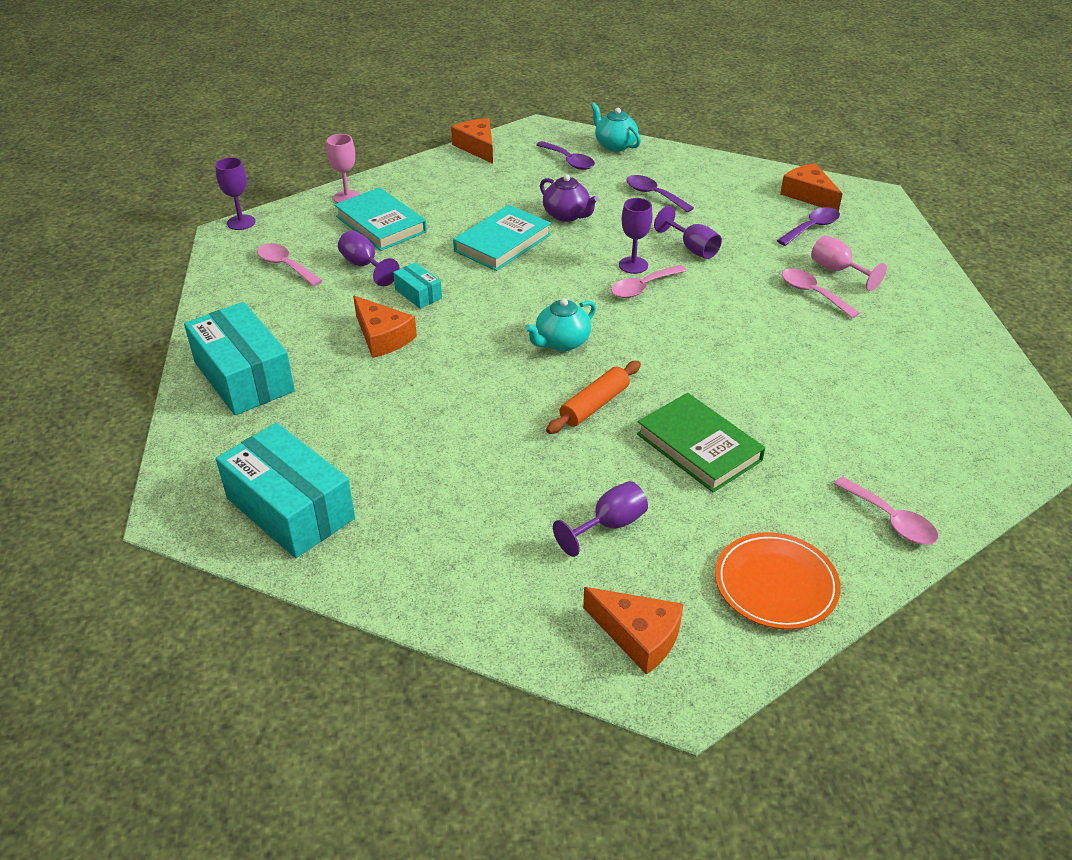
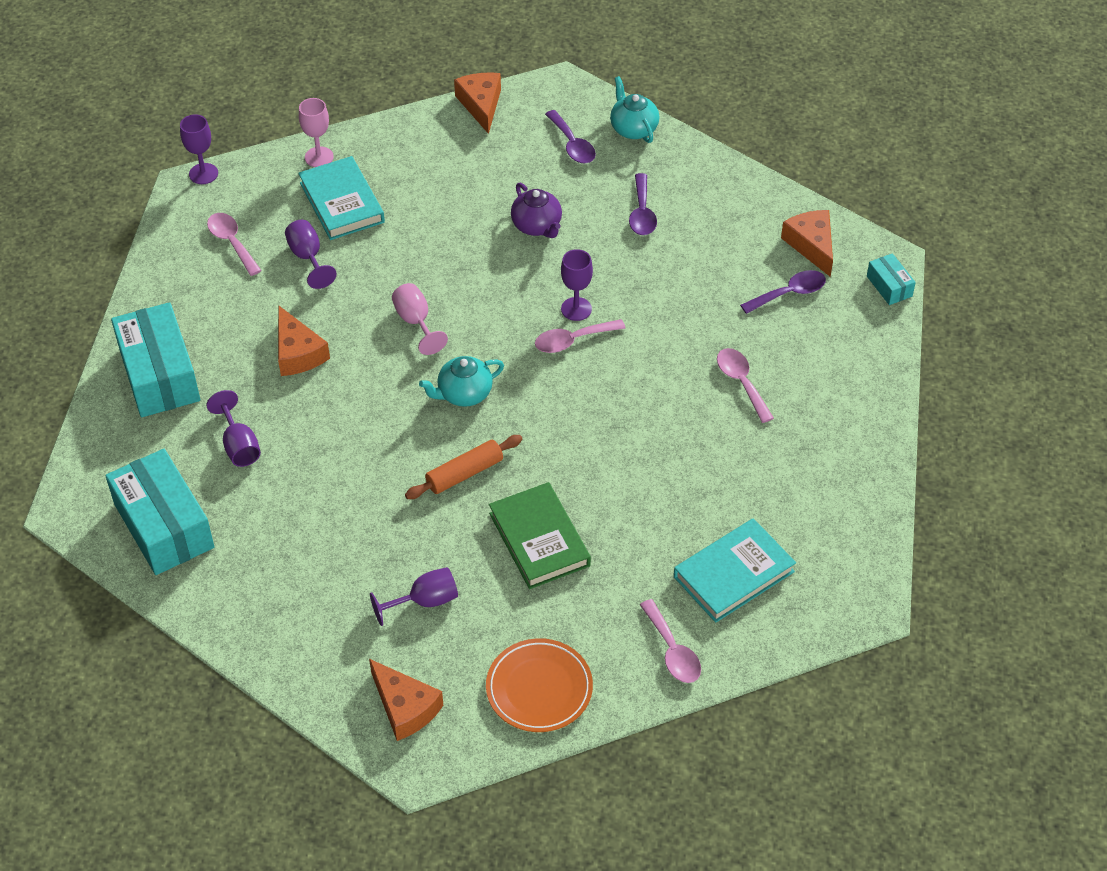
camera: 15 degrees right, 10 degrees up
(418, 294) = (348, 305): turquoise box -> turquoise box (889, 286)
(502, 243) = (455, 252): turquoise book -> turquoise book (733, 574)
(653, 195) = (642, 213): purple spoon -> purple spoon turned 150 degrees counterclockwise
(692, 248) = (647, 298): purple goblet -> purple goblet (239, 445)
(837, 270) = (784, 357): pink goblet -> pink goblet (416, 322)

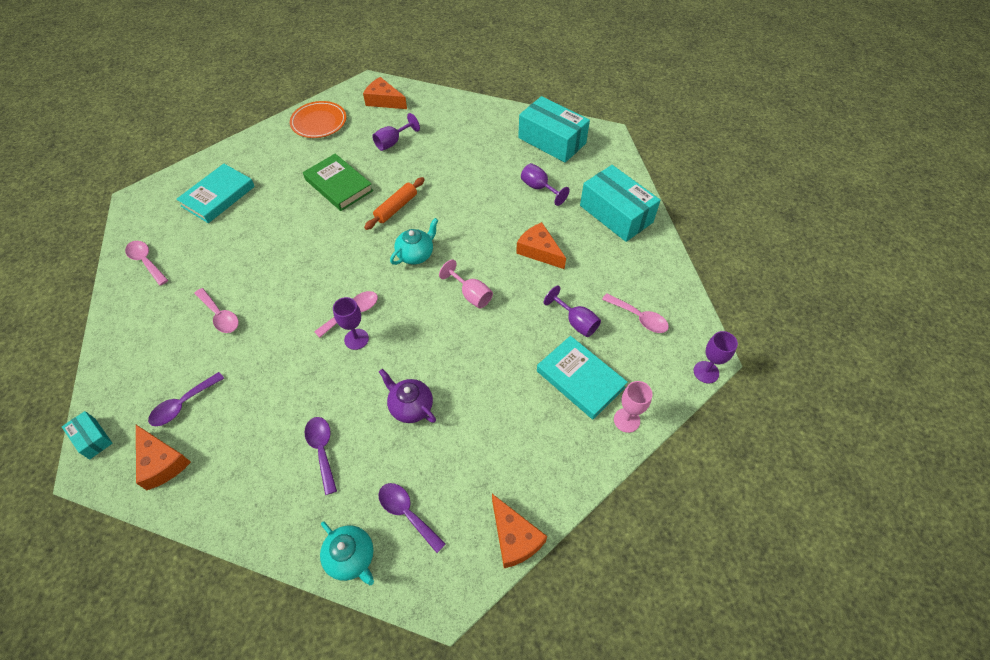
camera: 160 degrees right, 5 degrees up
(672, 651) = (250, 153): pink spoon -> pink spoon (146, 261)

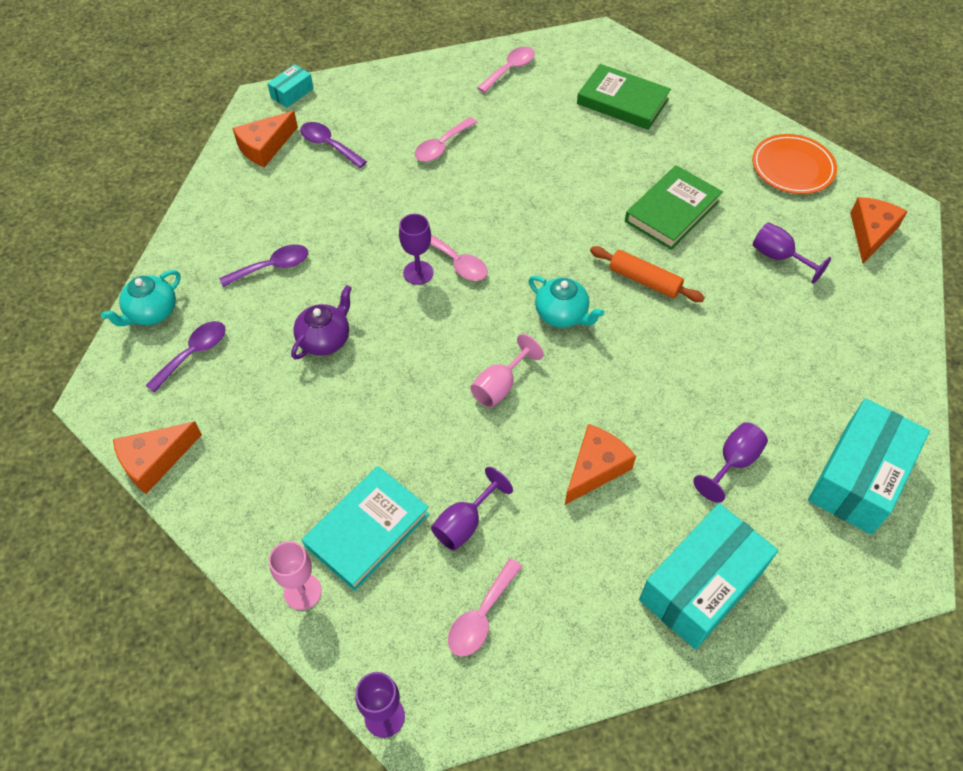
camera: 85 degrees right, 0 degrees up
(218, 196) = (622, 101): turquoise book -> green book

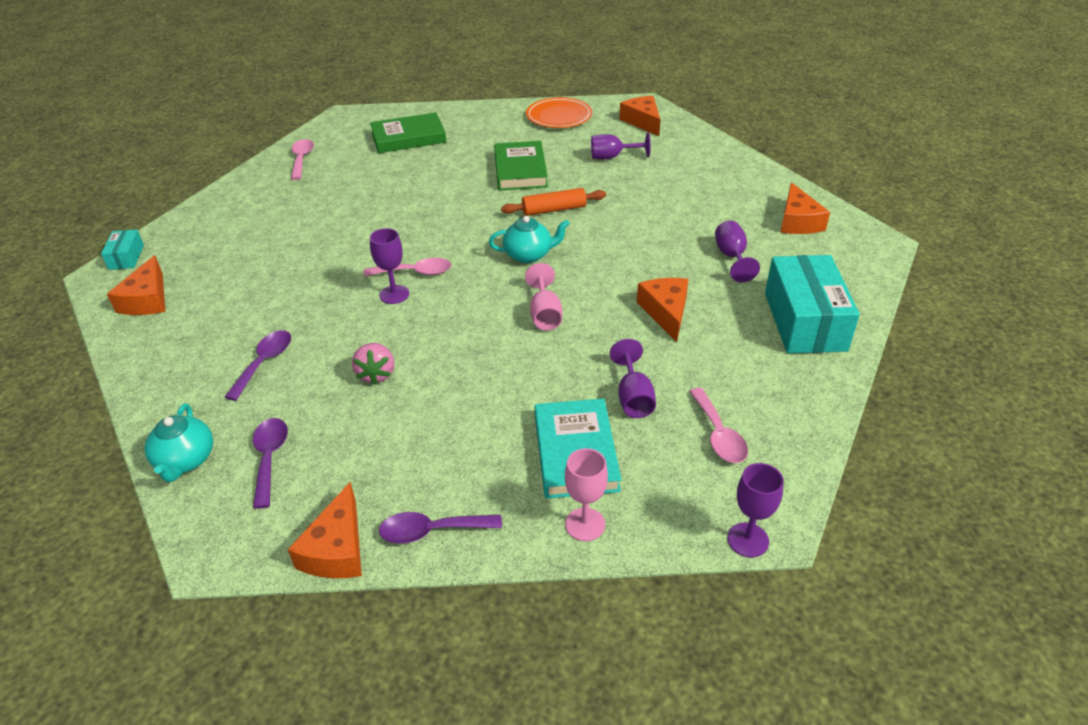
camera: 45 degrees left, 15 degrees down
(325, 339) = (376, 374): purple teapot -> pink strawberry
(328, 145) = (208, 269): purple spoon -> purple spoon (431, 531)
(442, 146) = (308, 221): pink spoon -> none
(858, 477) = (798, 221): turquoise box -> orange cheese

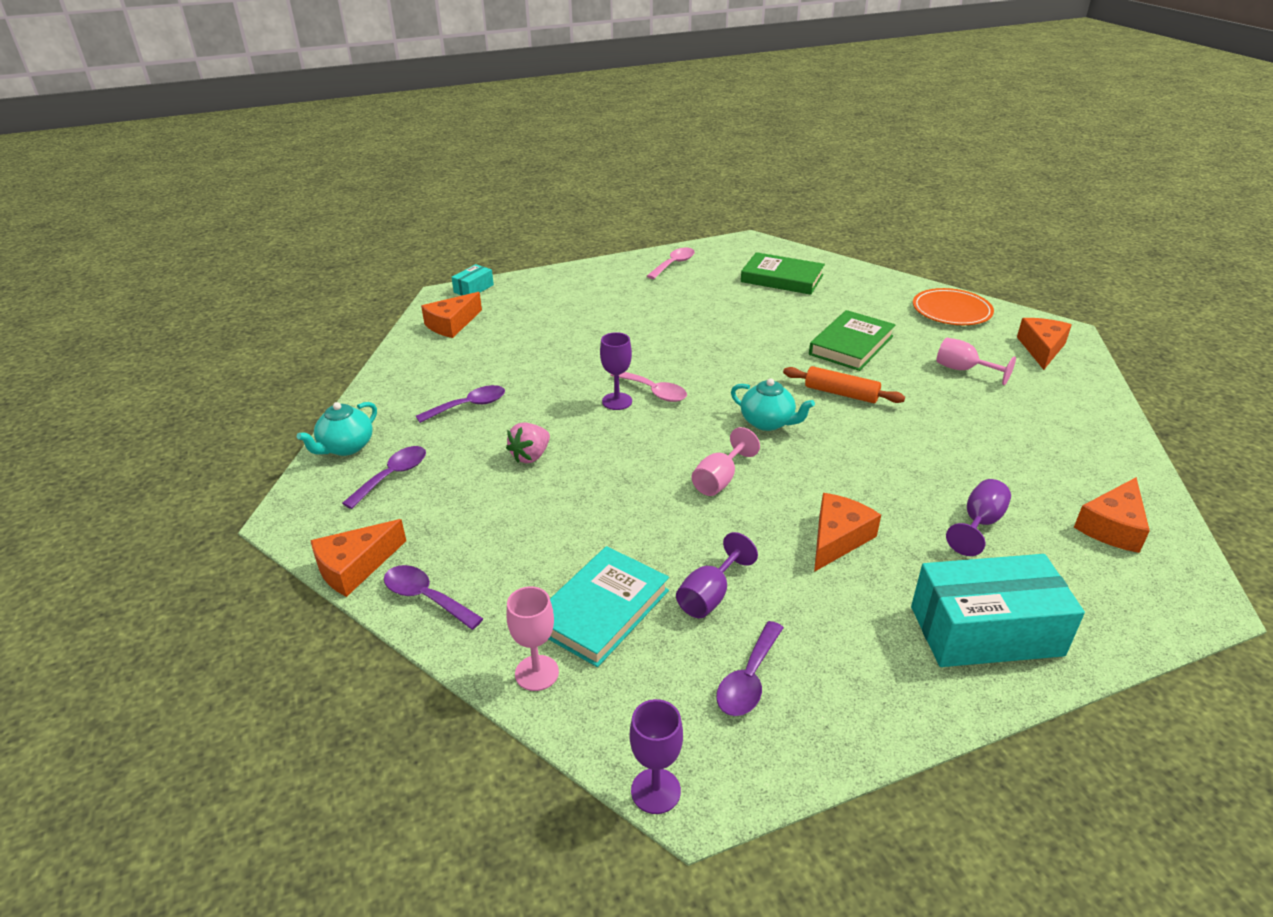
camera: 40 degrees right, 5 degrees down
(612, 157) = (963, 370): purple goblet -> pink goblet
(718, 435) = (748, 679): pink spoon -> purple spoon
(804, 321) = (985, 631): turquoise box -> turquoise box turned 45 degrees clockwise

